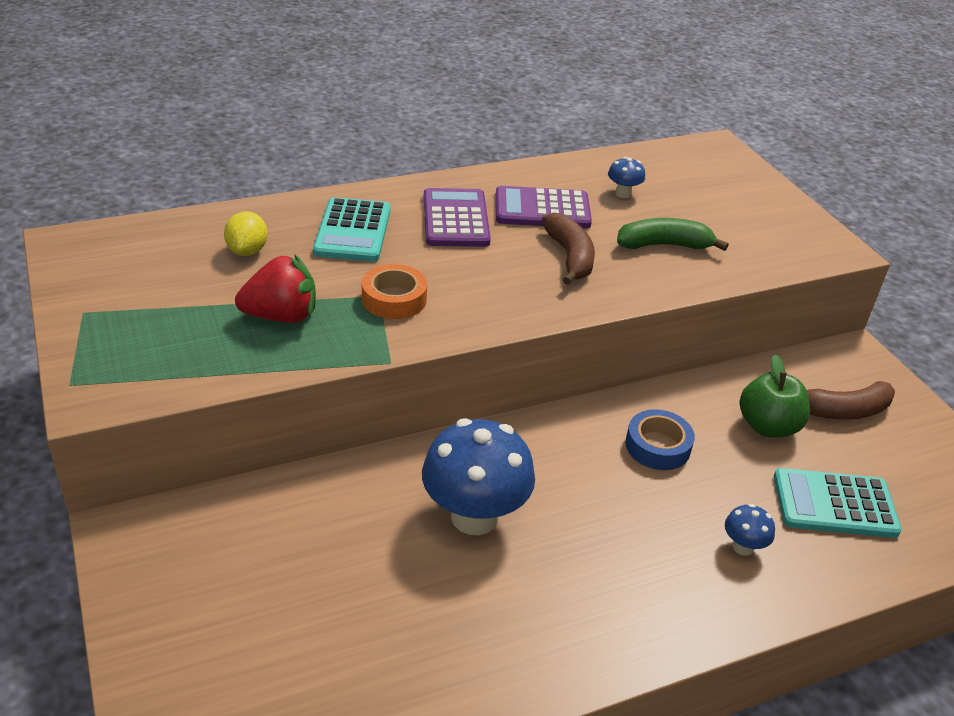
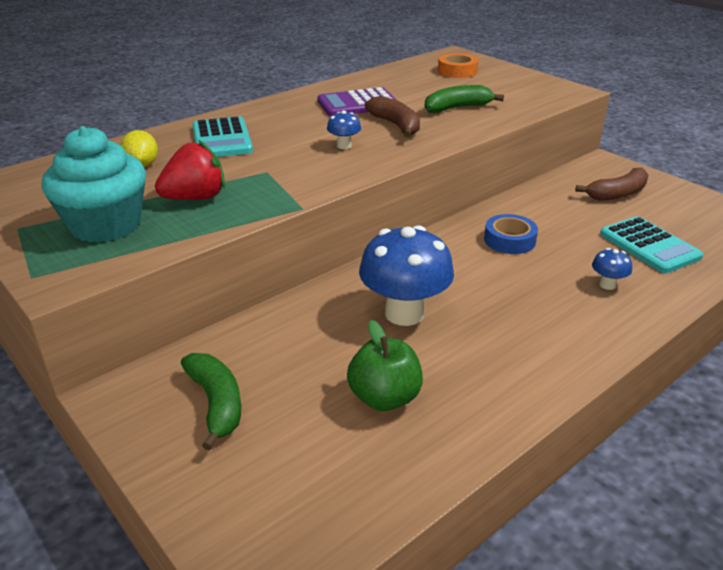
camera: 15 degrees left, 5 degrees down
(171, 331) = (105, 225): none -> turquoise cupcake
(218, 573) = (216, 403): none -> green banana
(394, 299) = (280, 171): orange tape -> orange tape (457, 71)
(456, 219) = (297, 119): purple calculator -> none
(623, 194) = (409, 87): blue mushroom -> blue mushroom (344, 146)
(767, 426) = (575, 213): green apple -> green apple (384, 398)
(834, 504) = (649, 246): turquoise calculator -> turquoise calculator turned 105 degrees counterclockwise

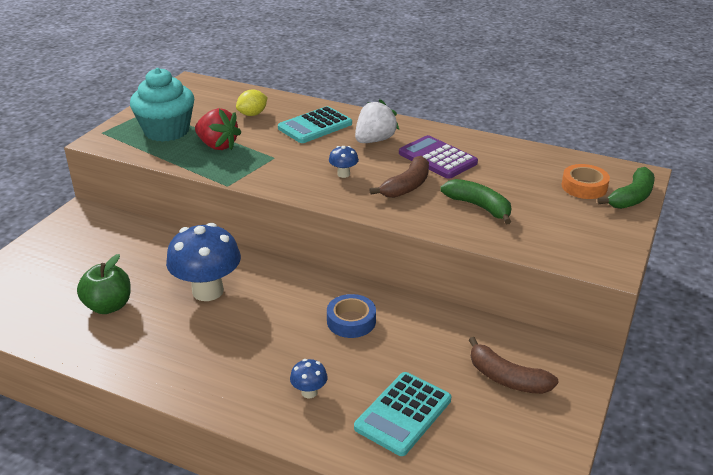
camera: 65 degrees right, 0 degrees up
(216, 403) = (83, 246): green banana -> green banana (631, 197)
(291, 120) = (374, 140): none -> white strawberry

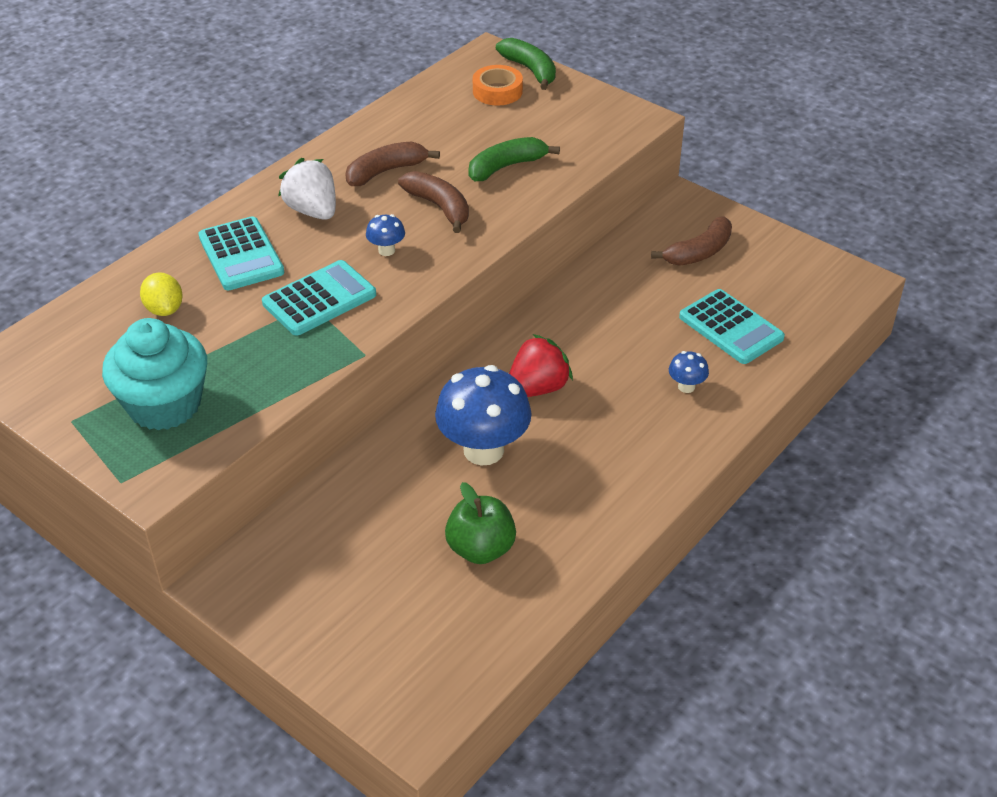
camera: 75 degrees left, 10 degrees up
(217, 146) = (245, 354): red strawberry -> red strawberry (537, 388)
(279, 159) = (319, 299): none -> turquoise calculator
(351, 321) = (582, 338): blue tape -> none
(437, 158) = (385, 171): purple calculator -> brown banana

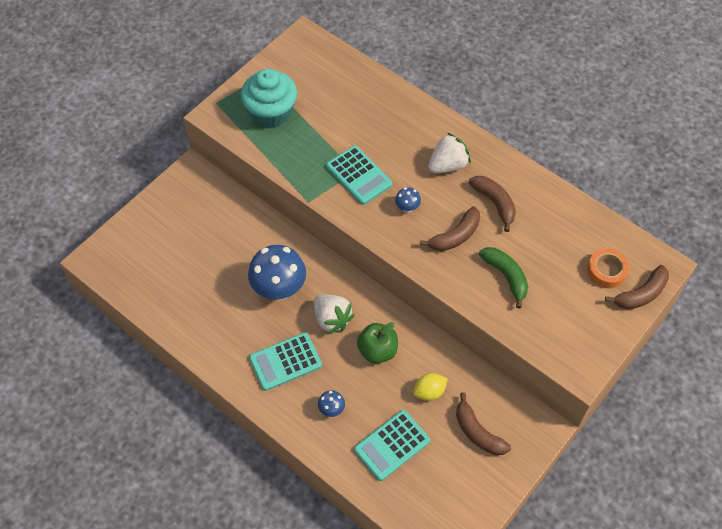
camera: 90 degrees right, 15 degrees up
(164, 309) = (350, 102): yellow lemon -> yellow lemon (429, 392)
(241, 255) = (401, 132): turquoise calculator -> turquoise calculator (285, 362)
(481, 549) = (203, 288): green apple -> green apple (377, 350)
(530, 70) = (641, 294): green banana -> brown banana
(537, 388) = (332, 319): red strawberry -> white strawberry

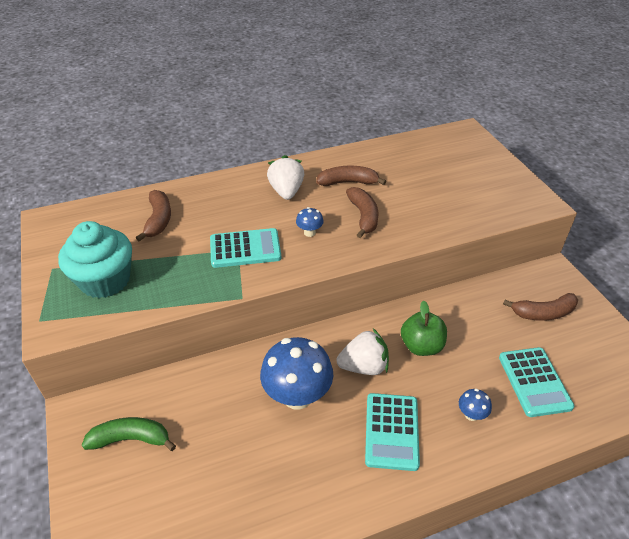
camera: 60 degrees left, 15 degrees down
(429, 392) = (486, 328): yellow lemon -> none
(506, 276) = (426, 205): green banana -> green banana (131, 439)
(606, 271) = (454, 155): orange tape -> none
(641, 294) = (485, 149): brown banana -> brown banana (158, 220)

